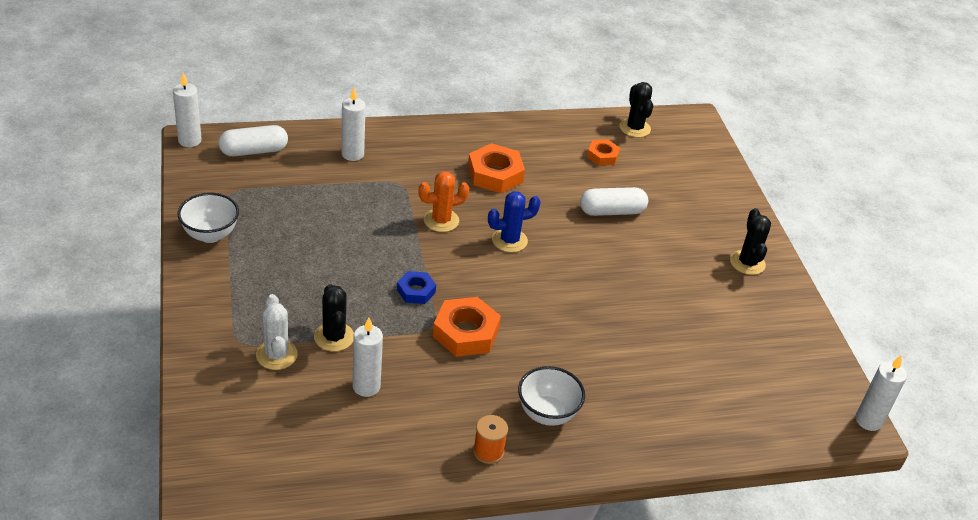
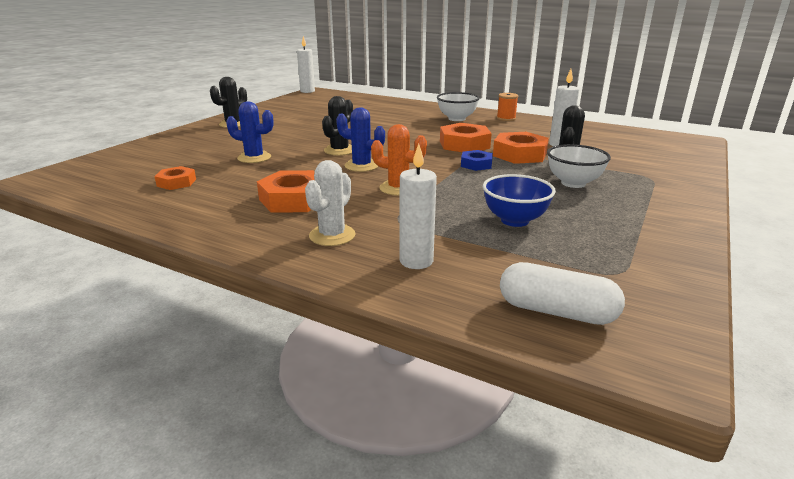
camera: 135 degrees left, 15 degrees down
(189, 140) = (671, 369): white candle -> none
(210, 234) = (661, 242): white bowl -> white bowl (573, 183)
(276, 355) = (620, 166): white cactus -> white cactus (332, 235)
(322, 217) = (514, 220): none -> blue bowl
(392, 335) = (519, 154): none -> orange nut
(612, 211) = (254, 157): white capsule -> blue cactus
(634, 128) = (98, 189): black cactus -> black cactus (339, 150)

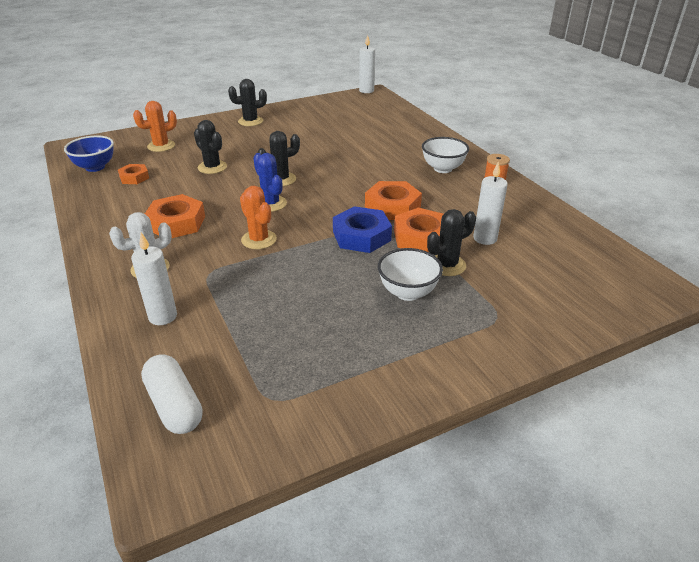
camera: 35 degrees right, 10 degrees up
(164, 156) = (161, 146): none -> orange cactus
(254, 157) = (212, 167): blue cactus -> black cactus
(476, 164) = (361, 236): blue nut -> blue nut, size x1.71
(514, 220) = (287, 311): blue bowl -> blue bowl (95, 167)

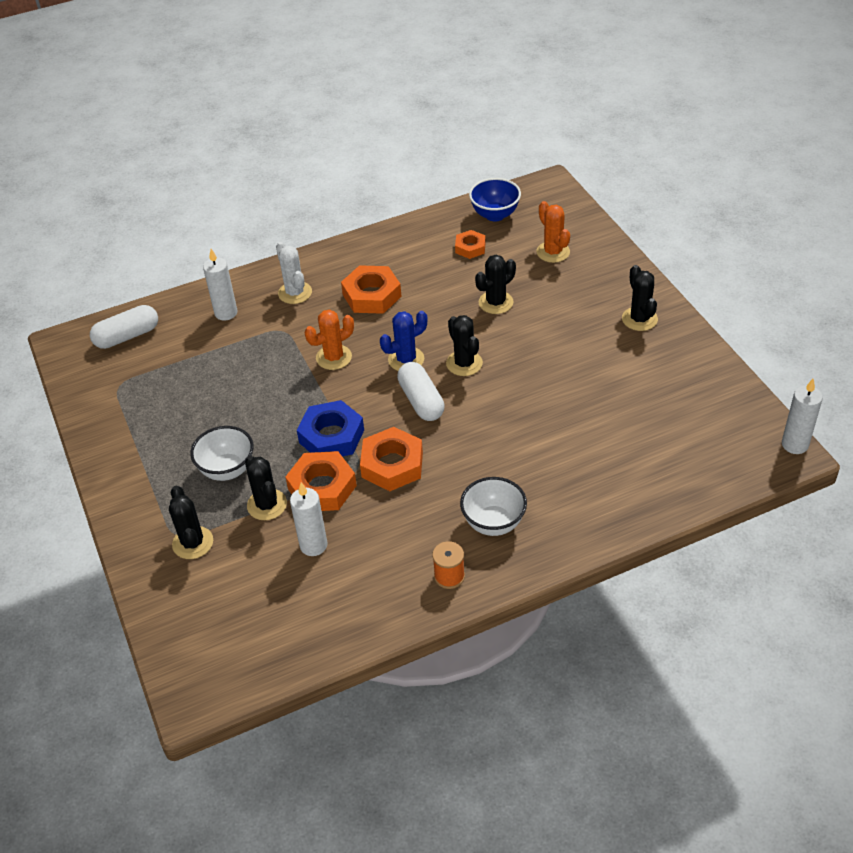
camera: 95 degrees right, 10 degrees up
(321, 196) = (421, 401): none -> white capsule
(504, 305) = (193, 543): none -> black cactus

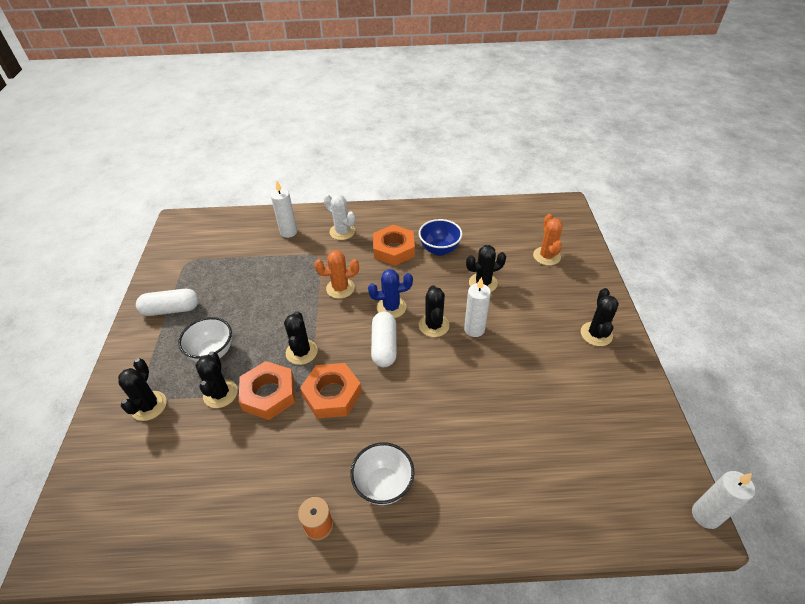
camera: 20 degrees right, 0 degrees up
(127, 336) = (217, 229): white capsule -> white capsule (171, 309)
(295, 293) = (342, 232): white cactus -> white cactus turned 45 degrees counterclockwise
(313, 545) = (231, 445): white candle -> white candle (474, 329)
(331, 436) = (301, 352): blue nut -> black cactus
(470, 248) = (484, 235): orange nut -> none
(495, 215) = (514, 215): blue bowl -> blue bowl (439, 249)

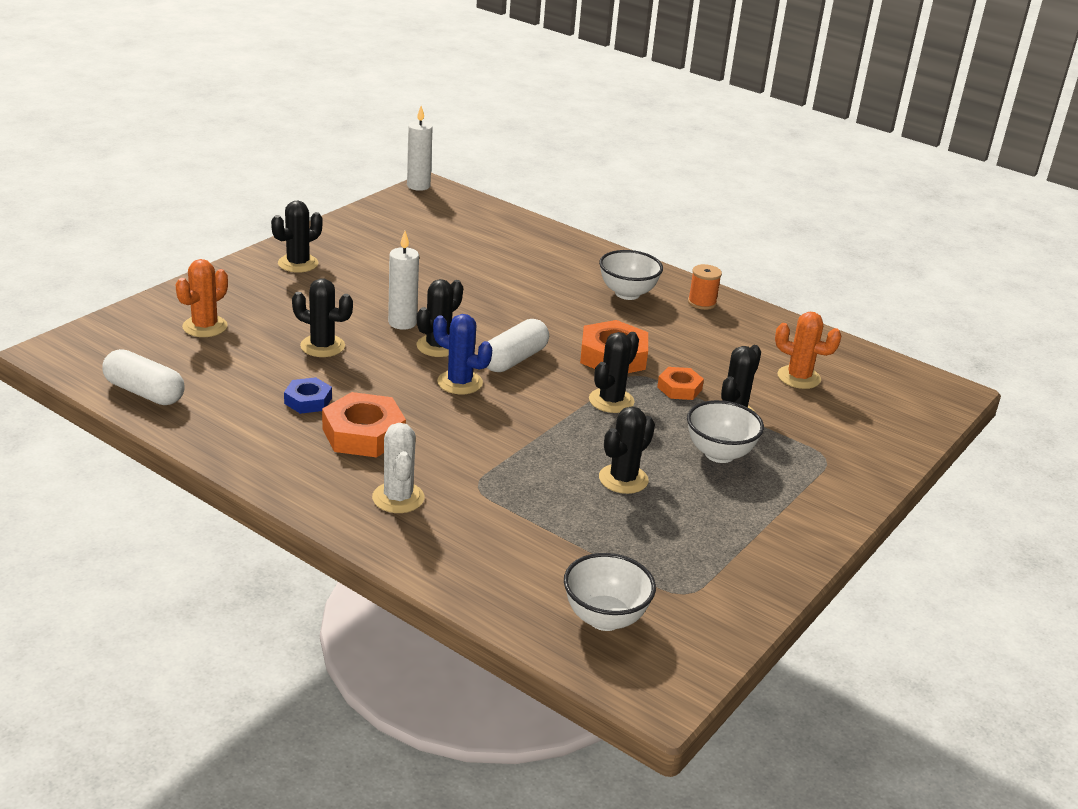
camera: 145 degrees left, 15 degrees down
(149, 406) = (823, 444): black cactus -> black cactus (623, 479)
(171, 309) = (749, 532): white capsule -> white capsule (144, 392)
(215, 234) = (604, 618): none -> white bowl
(269, 394) = (679, 388): orange nut -> orange nut, size x0.59
(288, 232) = (479, 547): white candle -> none
(340, 288) = (494, 432): orange cactus -> orange cactus (798, 377)
(439, 249) = (308, 401): blue bowl -> blue nut

